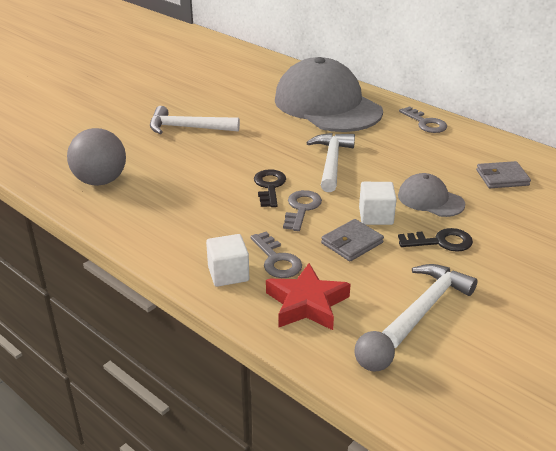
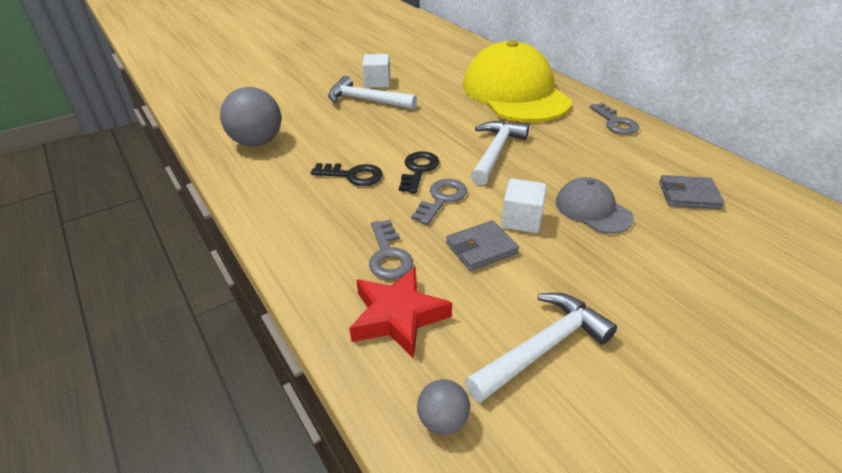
camera: 15 degrees right, 5 degrees up
(228, 274) = (328, 263): white cube -> white cube (377, 82)
(327, 105) = (515, 93): grey cap -> yellow cap
(440, 242) = (588, 264): black key -> black key (353, 175)

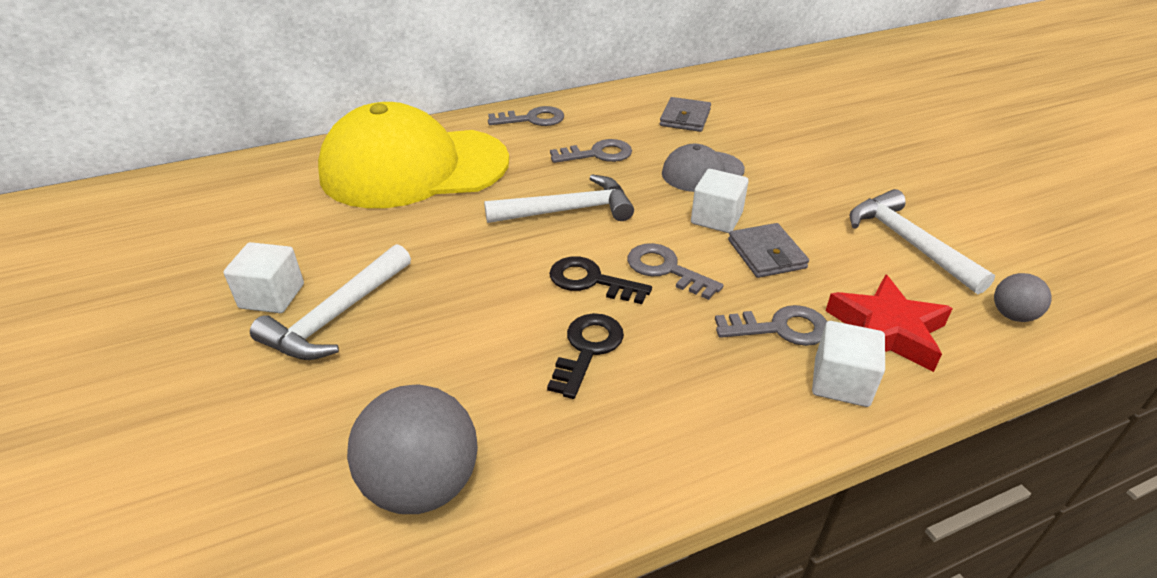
camera: 80 degrees left, 0 degrees up
(334, 285) = (841, 382): none -> white cube
(495, 152) = (567, 210): white hammer -> white hammer turned 135 degrees clockwise
(583, 156) = (597, 154): none -> grey key

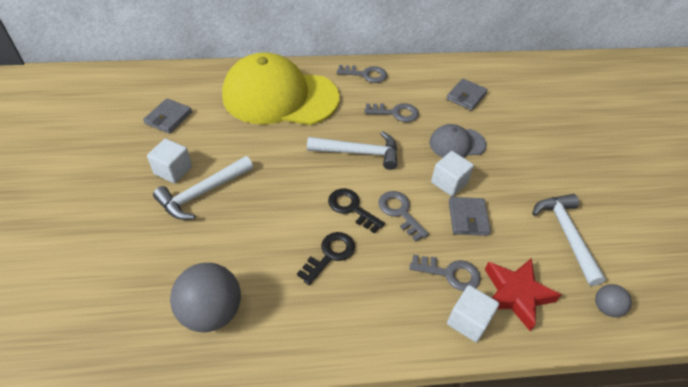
camera: 15 degrees right, 10 degrees up
(238, 228) = (168, 118): none -> grey wallet

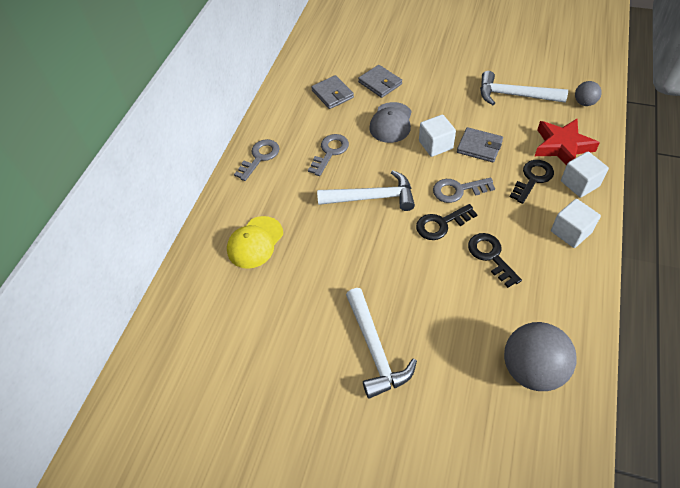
camera: 60 degrees left, 5 degrees up
(168, 118) = (234, 365): grey wallet -> grey wallet (380, 83)
(173, 170) = (328, 374): white cube -> white cube (570, 232)
(280, 97) = (255, 242): yellow cap -> yellow cap, size x0.46
(359, 153) = (372, 197): white hammer -> white hammer turned 60 degrees clockwise
(450, 273) = (532, 179): grey key -> black key

